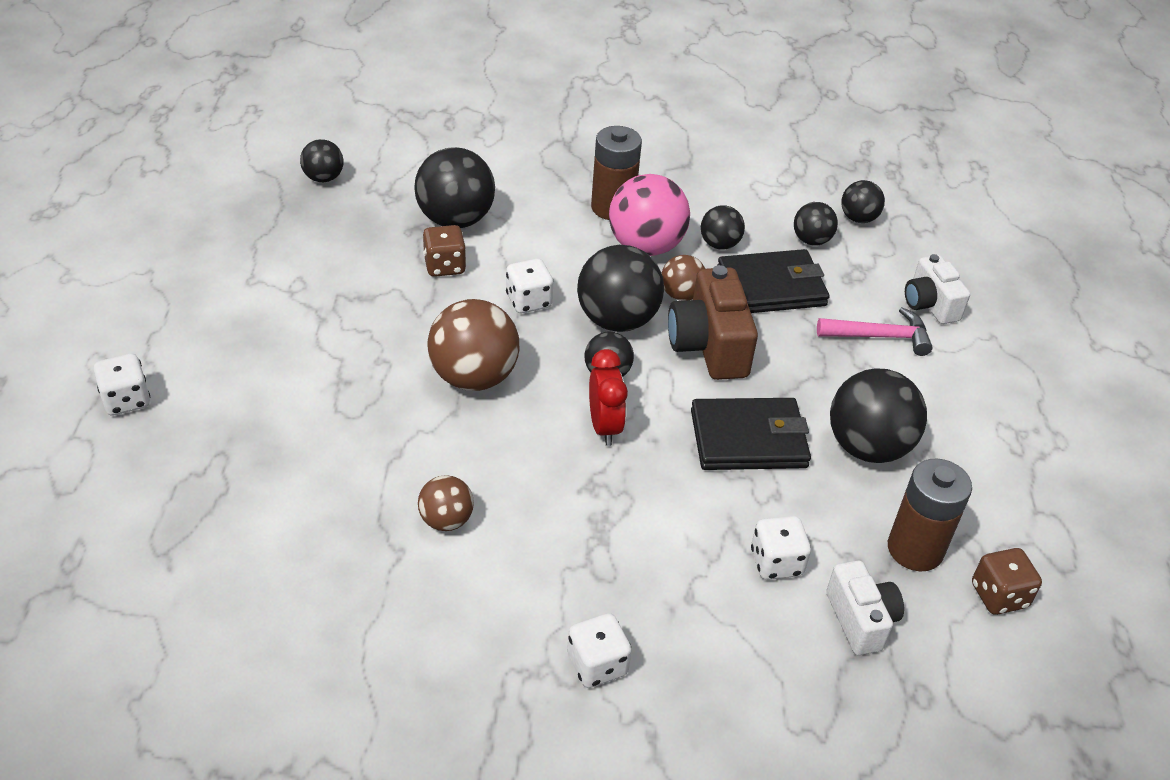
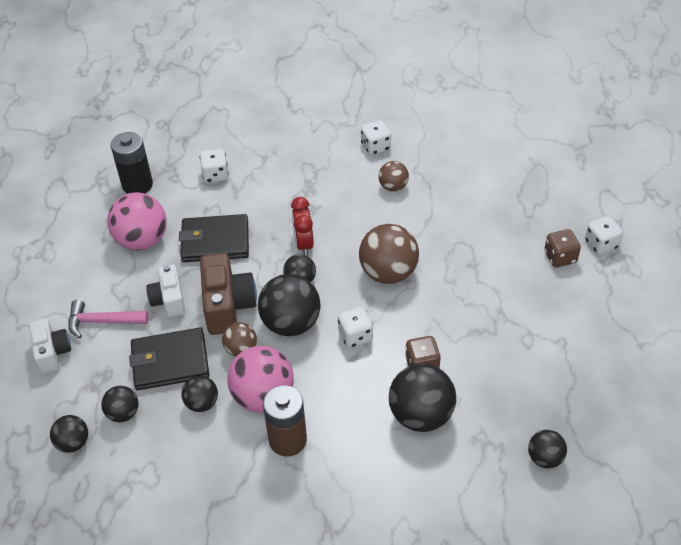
camera: 175 degrees left, 5 degrees up
(597, 665) = (312, 128): white dice -> white dice (375, 147)
(860, 620) = (179, 151): white camera -> white camera (169, 300)
(867, 447) = (142, 240): black ball -> pink ball
(915, 549) = (137, 185): brown battery -> black battery
(999, 595) = (102, 165): brown dice -> brown dice (560, 257)

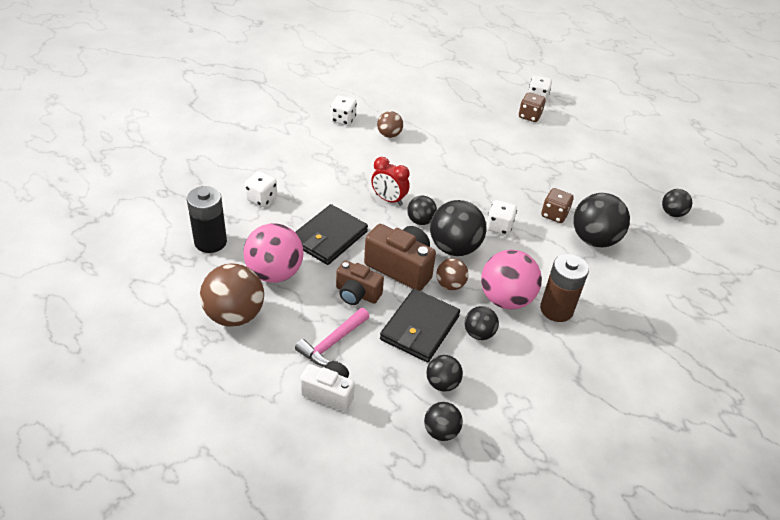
camera: 55 degrees left, 5 degrees down
(169, 300) = (357, 294): white camera -> brown camera
(388, 273) = (461, 181): brown ball -> brown ball (234, 315)

